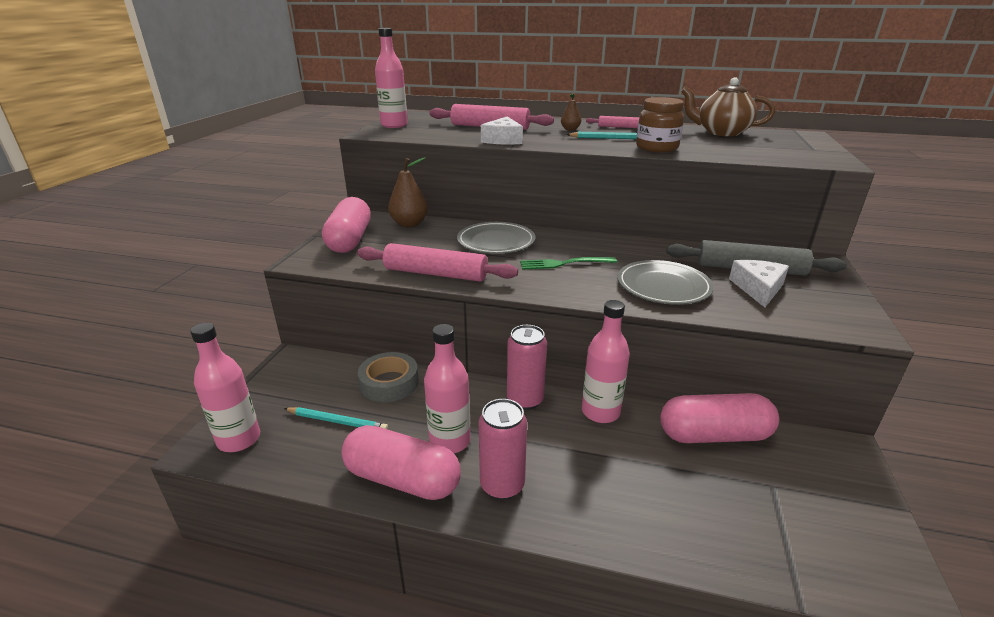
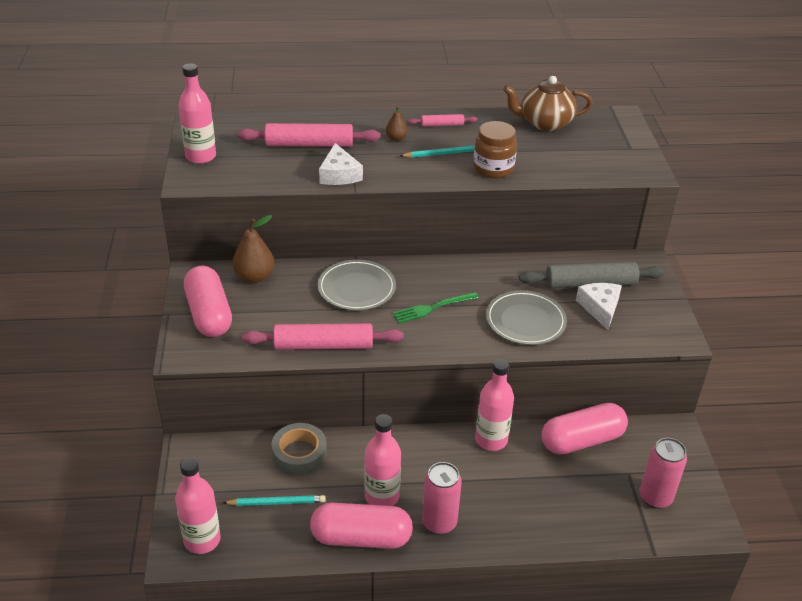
camera: 20 degrees left, 10 degrees up
(525, 400) = (426, 443): pink can -> pink can (655, 497)

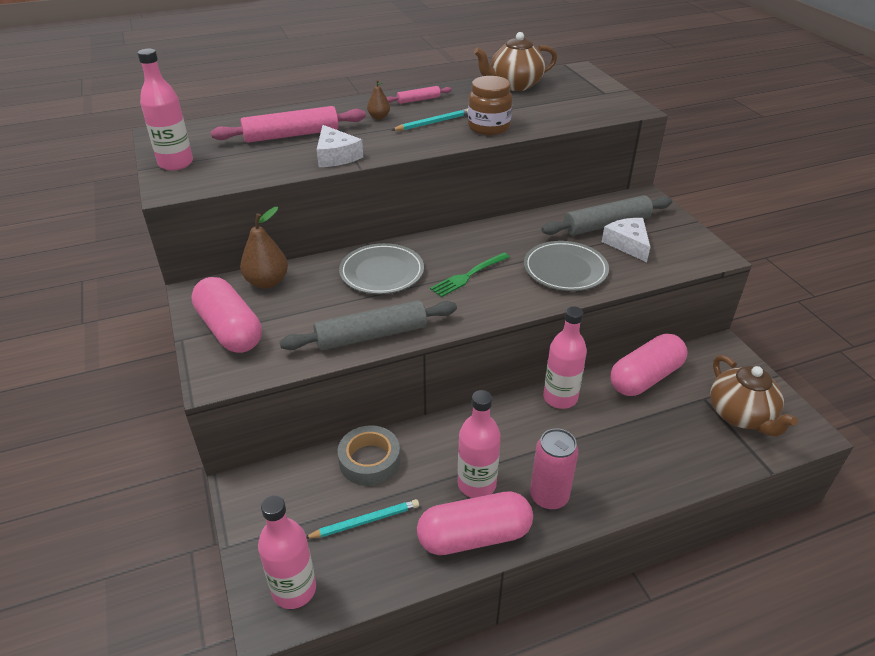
camera: 15 degrees left, 0 degrees up
(323, 345) = (371, 335): pink rolling pin -> grey rolling pin
(655, 497) = (741, 416): pink can -> brown teapot

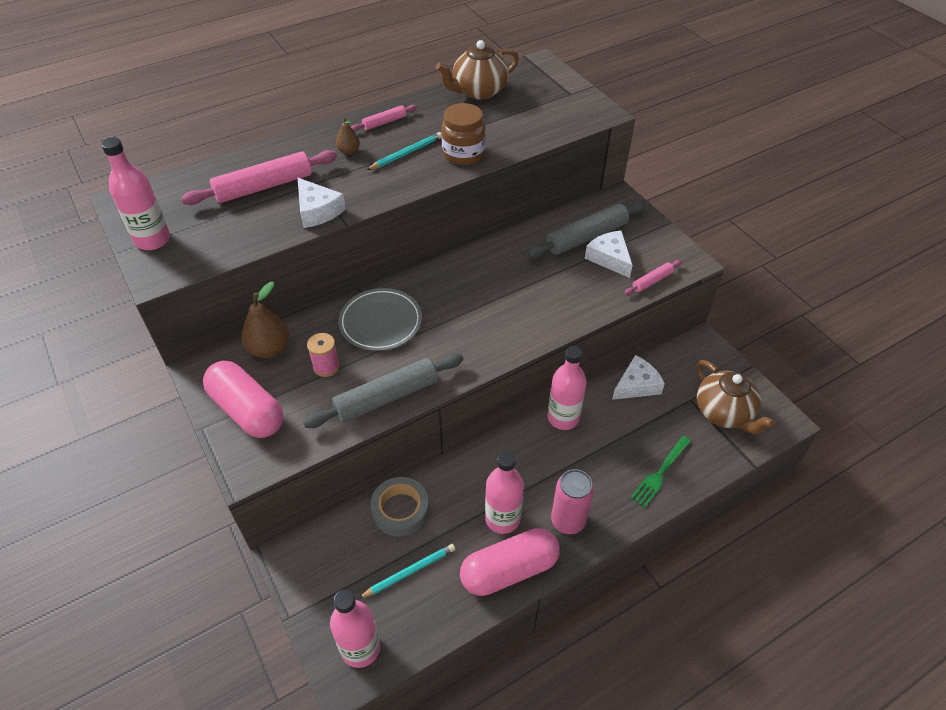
camera: 10 degrees left, 10 degrees up
(318, 302) = (326, 366): none -> pink spool
(468, 275) = (465, 315): green fork -> green fork (660, 473)
(565, 269) = (555, 296): grey plate -> none
(645, 377) = (636, 385): pink capsule -> white cheese
(670, 267) = (652, 281): none -> pink rolling pin

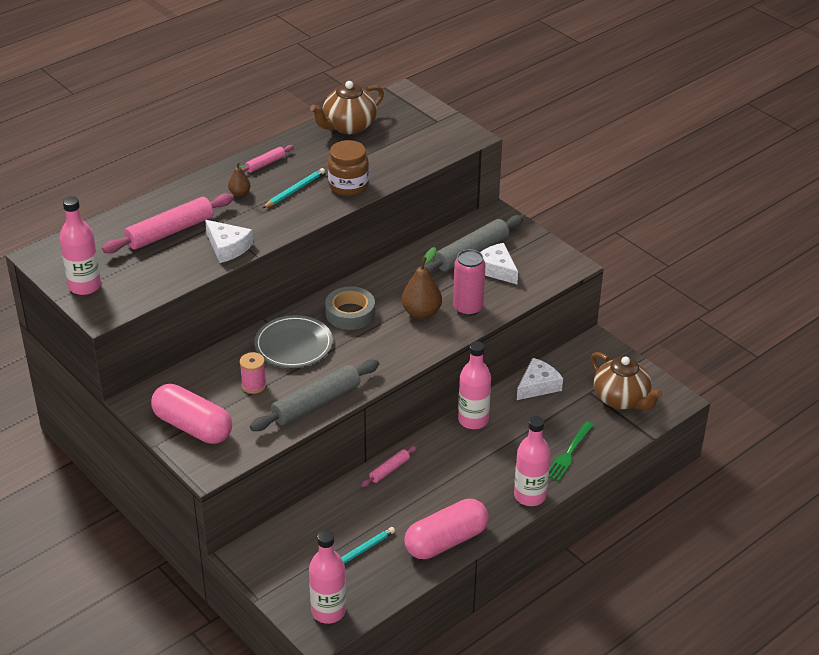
camera: 10 degrees left, 10 degrees down
(269, 349) = (196, 377): brown pear -> brown pear (421, 312)
(400, 510) = (337, 509): grey tape -> grey tape (350, 313)
(502, 519) = (432, 504): pink bottle -> pink bottle (530, 496)
(568, 521) = (491, 499): pink can -> pink can (468, 308)
(652, 281) = (538, 285): pink rolling pin -> pink rolling pin (389, 470)

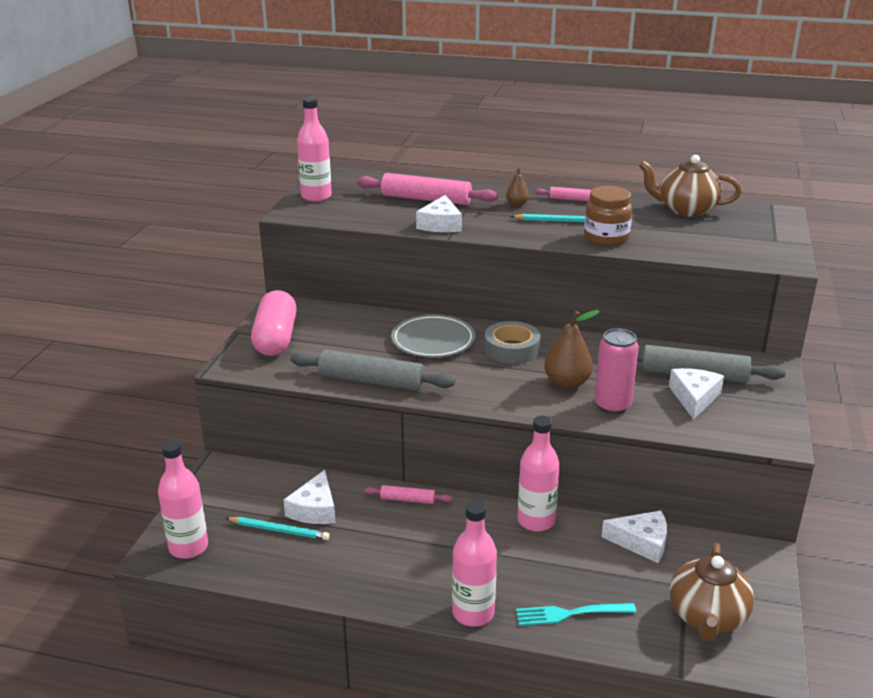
camera: 55 degrees right, 10 degrees down
(254, 385) = (358, 344): pink spool -> none
(351, 523) = (314, 509): none -> white cheese
(446, 541) = (348, 581): pink capsule -> none
(569, 453) = (570, 614): green fork -> turquoise fork

